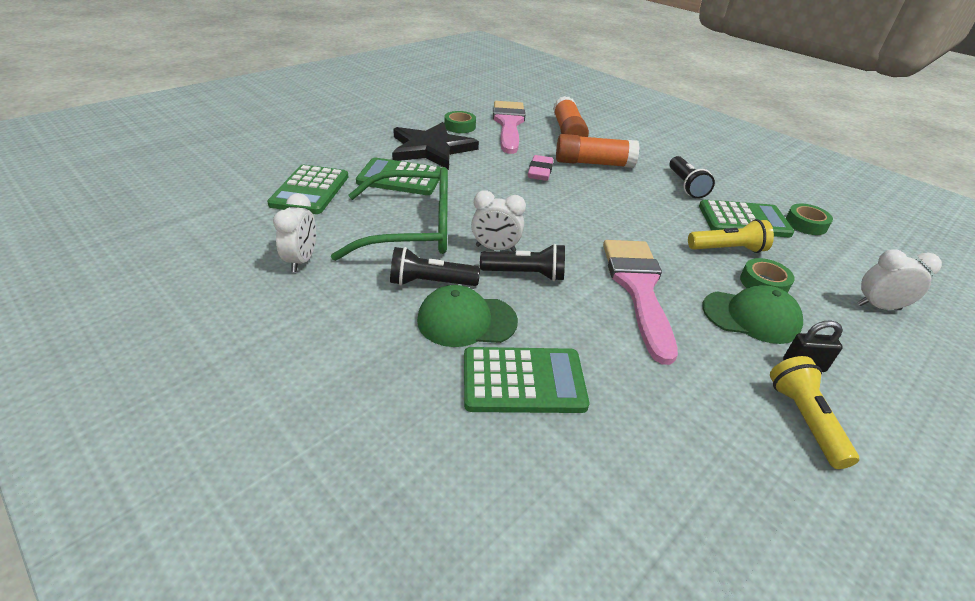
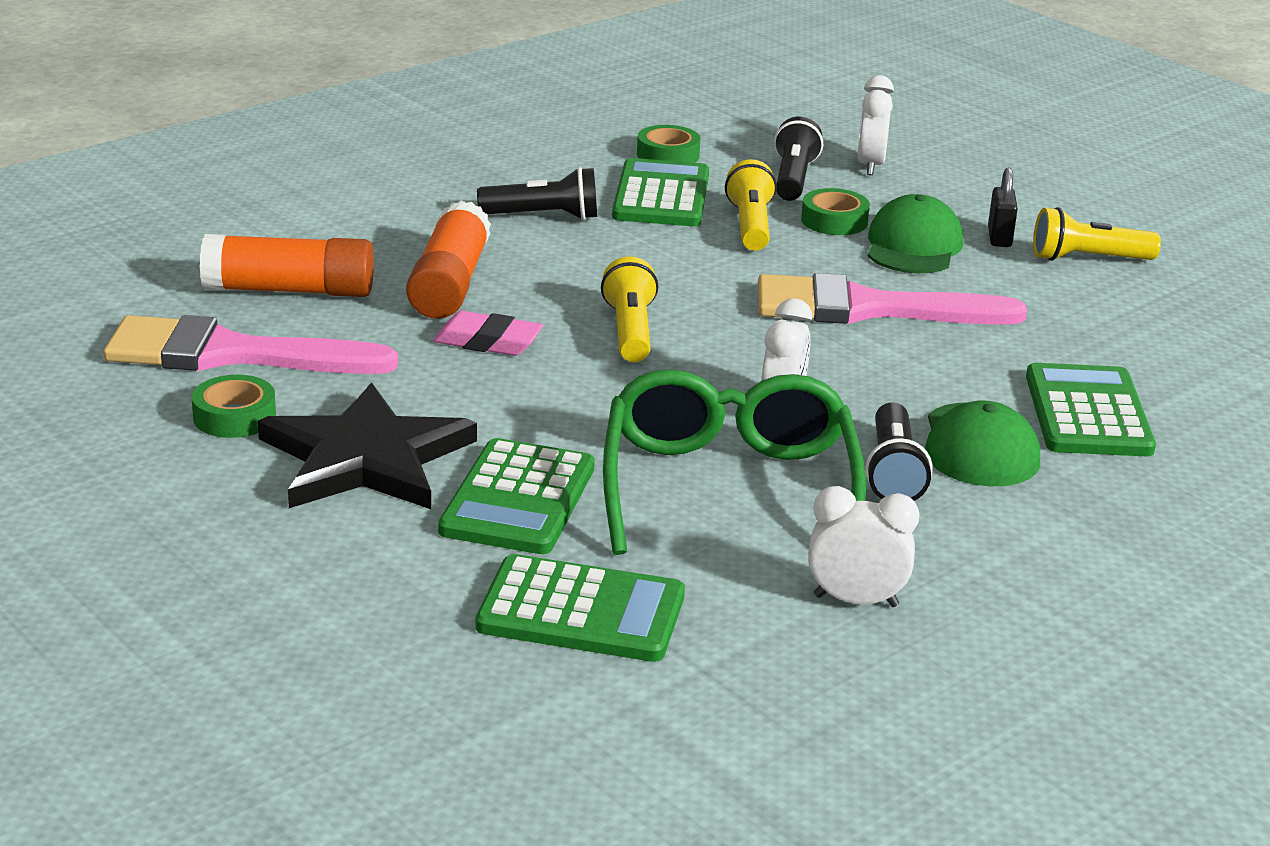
camera: 85 degrees left, 10 degrees down
(525, 274) = (851, 390): black flashlight -> black flashlight (793, 179)
(567, 207) = (630, 331): none -> yellow flashlight

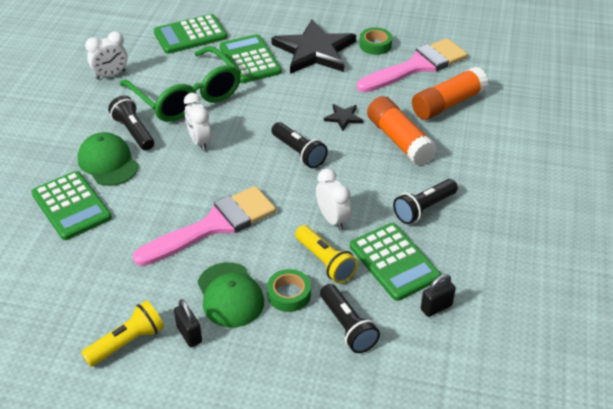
camera: 145 degrees right, 15 degrees up
(488, 342) = (343, 117): pink eraser -> black star
(630, 331) = (299, 152): yellow flashlight -> black flashlight
(668, 155) = (436, 307): green tape -> black padlock
(870, 165) = (319, 375): white clock -> white clock (332, 219)

